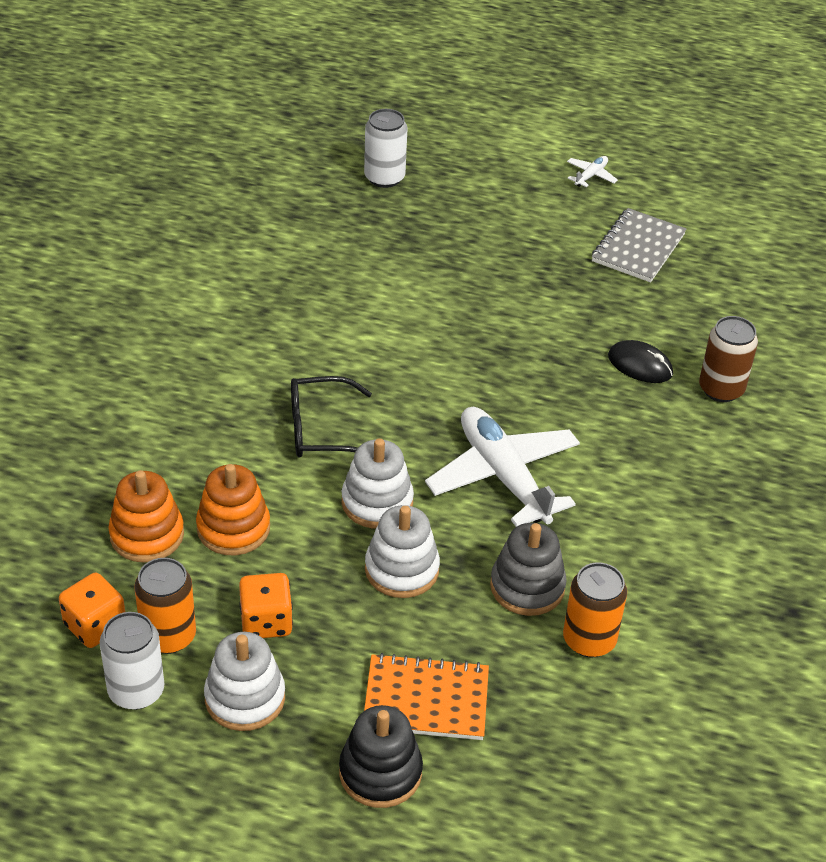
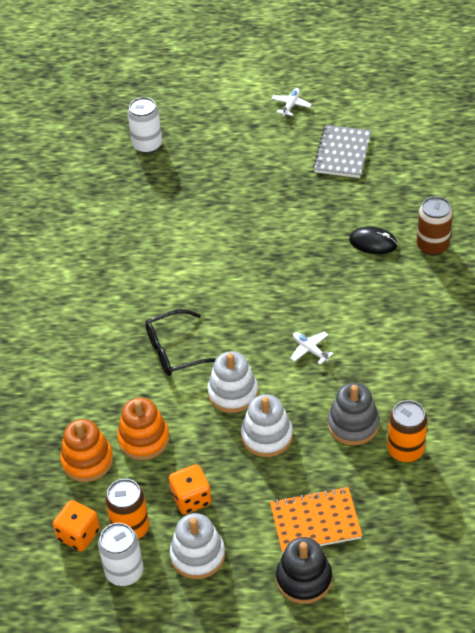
camera: 10 degrees left, 5 degrees up
(503, 476) = (310, 350): white plane -> white plane, size x0.41

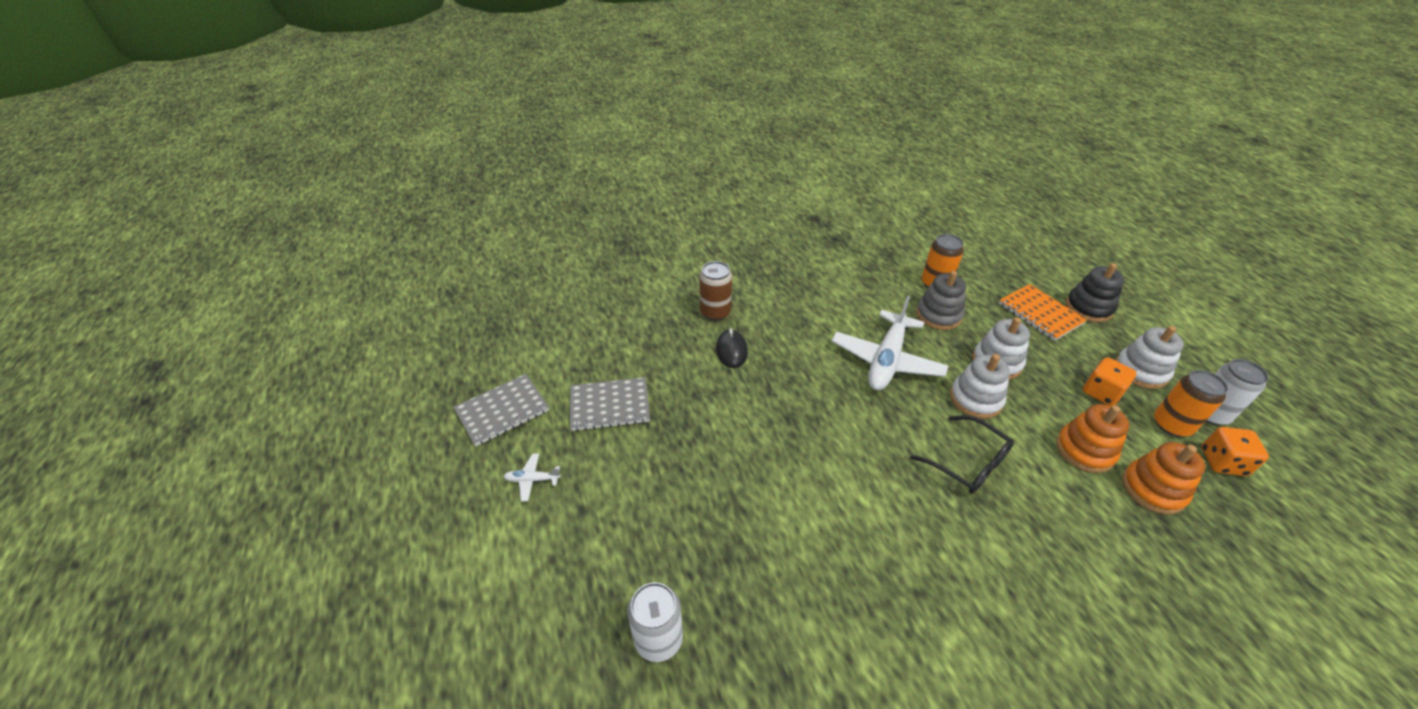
camera: 115 degrees left, 5 degrees down
(310, 350) = (886, 360): white plane -> white plane, size x2.41
(365, 95) = (502, 411): none -> grey notebook

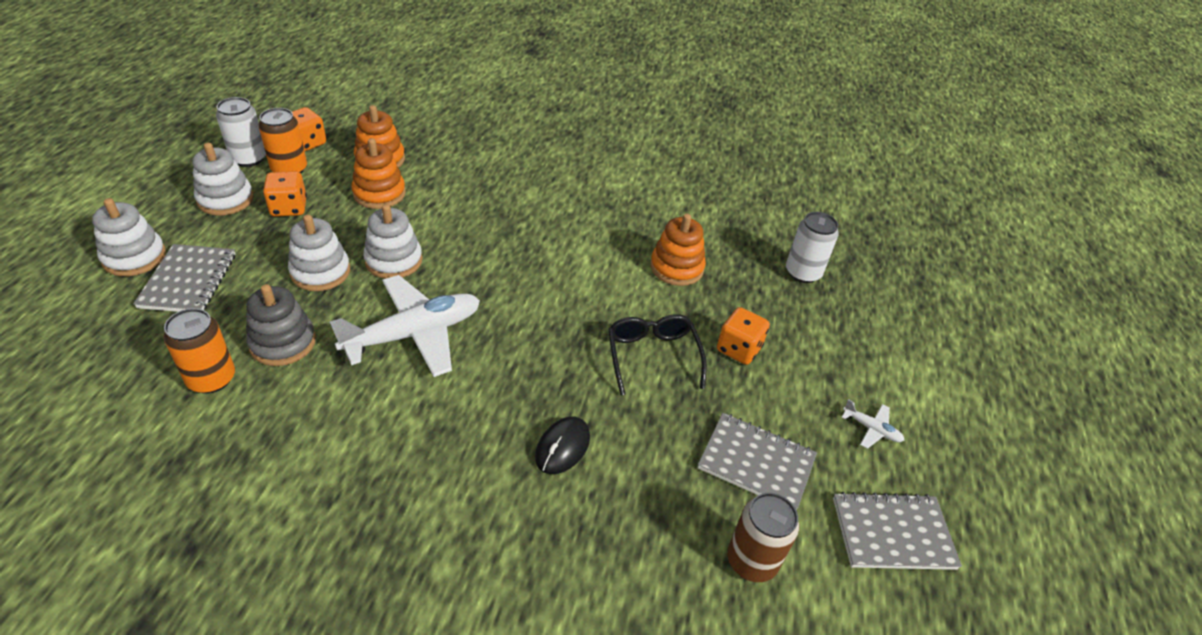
camera: 150 degrees left, 0 degrees up
(670, 489) = (738, 349): none -> orange dice
(715, 312) = (528, 520): brown can -> brown can (752, 561)
(783, 547) = (676, 268): none -> orange stacking toy
(967, 463) = (475, 233): black glasses -> black glasses (652, 357)
(1040, 314) = (188, 281): orange notebook -> grey notebook
(1088, 308) = (134, 257): black stacking toy -> white stacking toy

